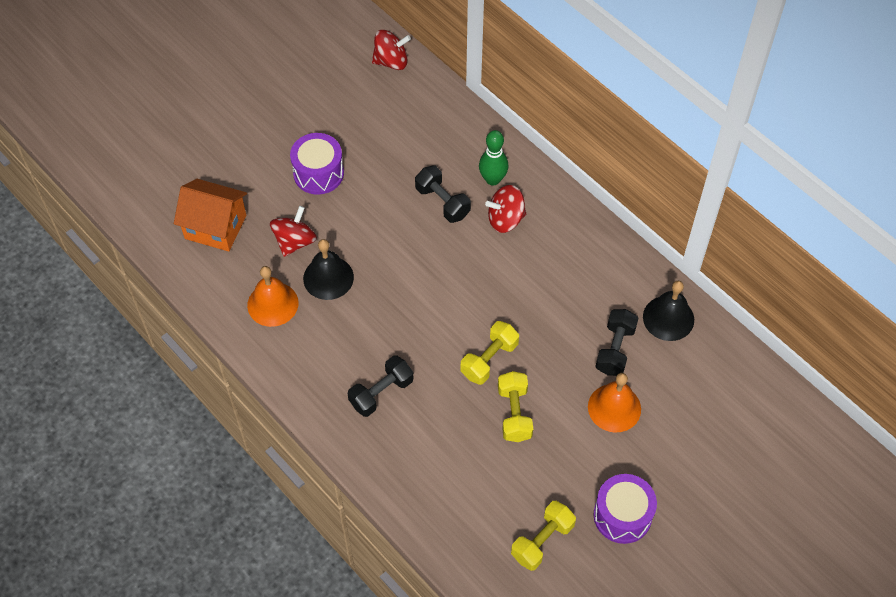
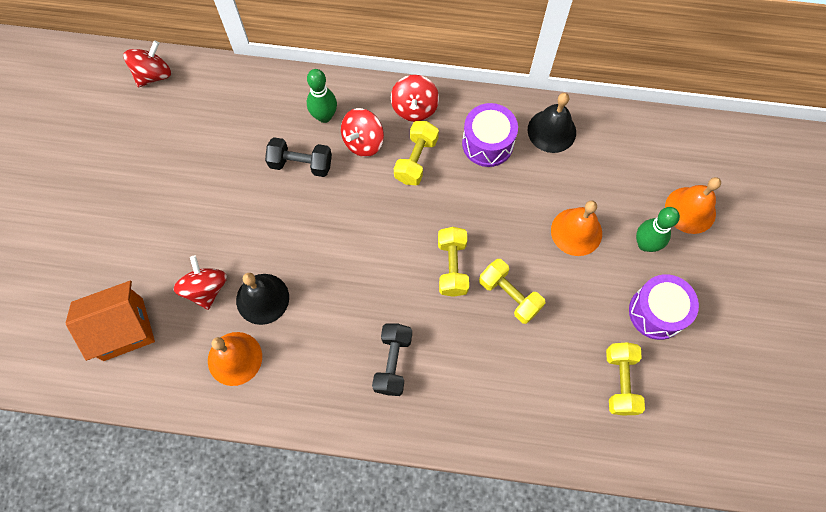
camera: 40 degrees left, 10 degrees up
(318, 173) = (174, 214): purple drum -> purple drum (487, 143)
(535, 262) = (416, 160): none -> yellow dumbbell
(570, 222) = (414, 108): none -> red spinning top
(615, 349) = (536, 185): black dumbbell -> none
(663, 459) = (645, 244): none -> green bowling pin
(729, 463) = (690, 210): none -> orange bell

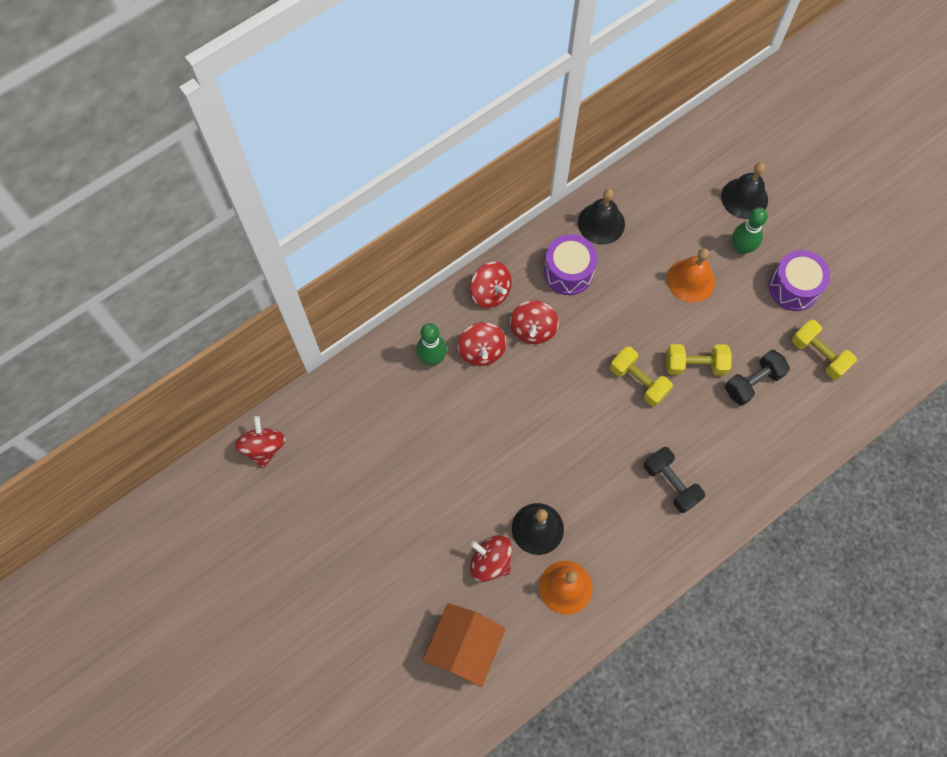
camera: 45 degrees left, 0 degrees up
(301, 164) = (455, 409): black dumbbell -> black dumbbell (753, 382)
(416, 160) = (533, 329): yellow dumbbell -> red spinning top
(690, 210) = (744, 198): orange bell -> black bell

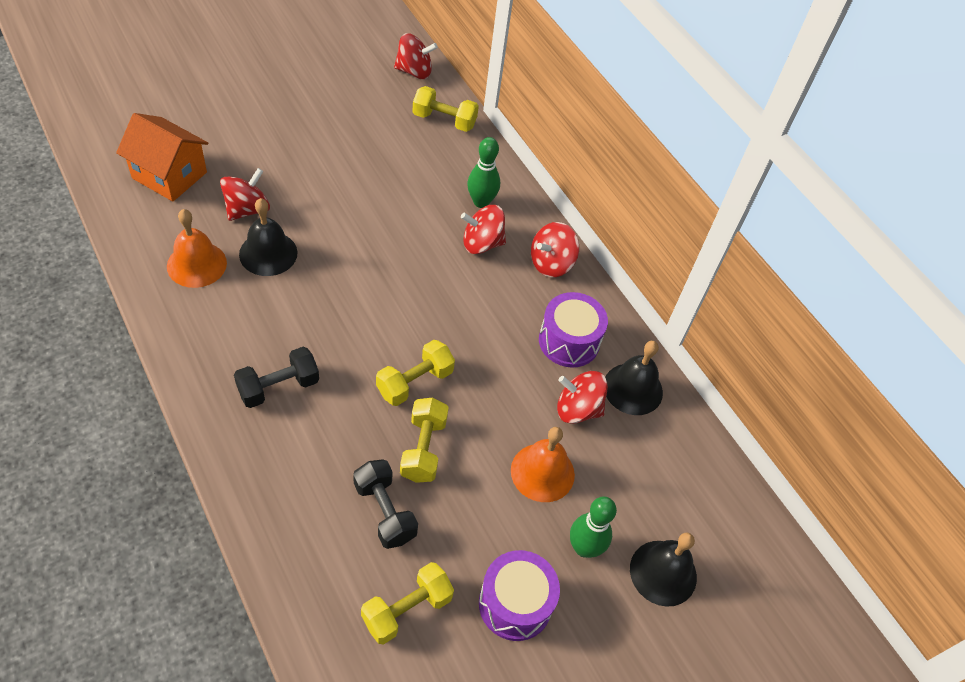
camera: 90 degrees right, 15 degrees down
(331, 406) = (444, 120): none -> yellow dumbbell
(533, 329) = (500, 293): red spinning top -> red spinning top (577, 409)

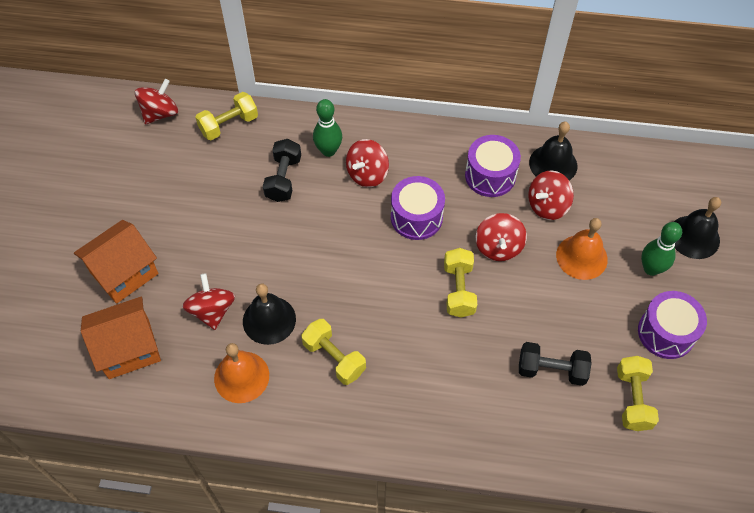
camera: 45 degrees left, 5 degrees up
(239, 133) = (124, 273): none -> orange house
(278, 387) = (401, 381): black dumbbell -> black dumbbell (283, 178)
(423, 449) = (517, 317): yellow dumbbell -> yellow dumbbell (334, 358)
(467, 306) = (416, 217): none -> purple drum
(551, 263) = (417, 143): red spinning top -> red spinning top (498, 247)

